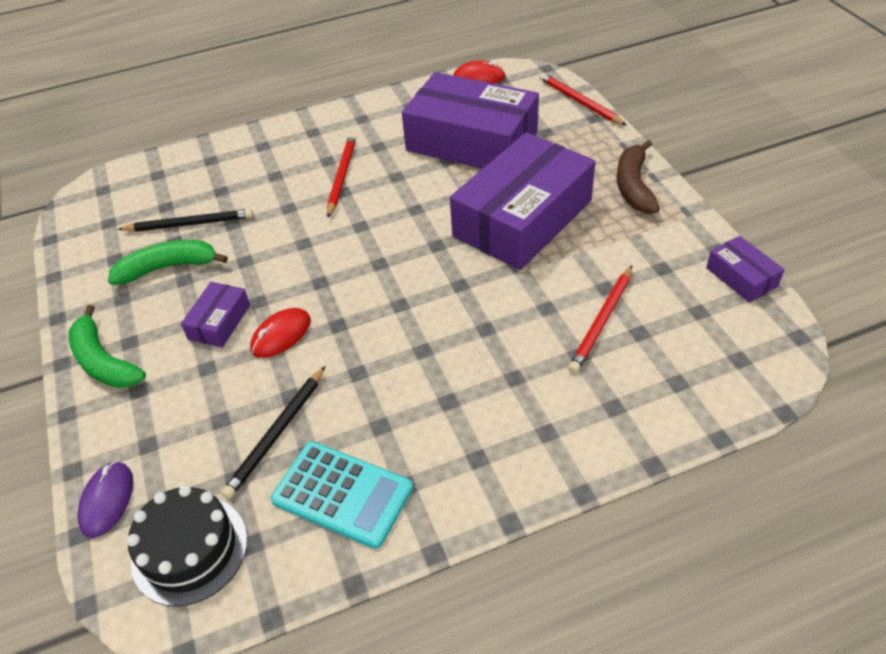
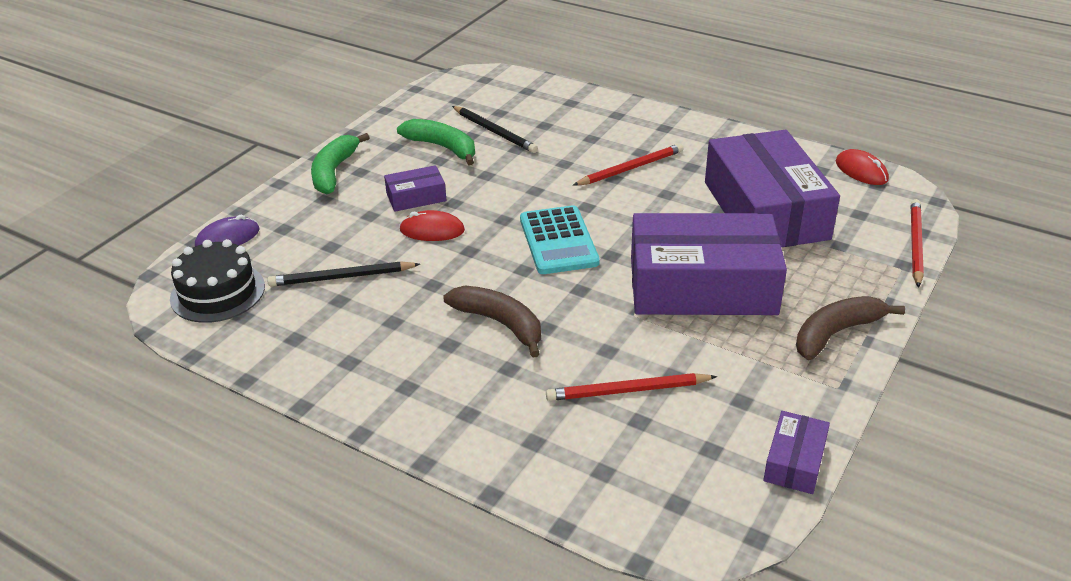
camera: 50 degrees right, 10 degrees down
(342, 494) = (316, 335): turquoise calculator -> turquoise calculator (558, 241)
(454, 354) = (500, 324): none -> brown banana

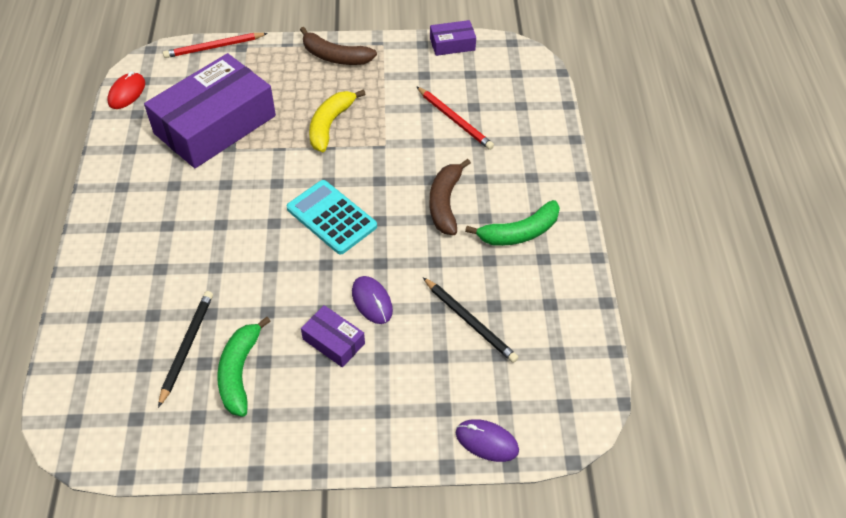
camera: 125 degrees left, 15 degrees up
(218, 292) = (549, 391): black cake -> none
(334, 172) = (335, 434): green banana -> green banana (519, 232)
(432, 230) = (372, 301): red mouse -> purple mouse
(558, 241) = (331, 217): turquoise calculator -> turquoise calculator turned 90 degrees counterclockwise
(630, 168) = (198, 220): red pencil -> none
(702, 286) = (330, 125): purple box -> yellow banana

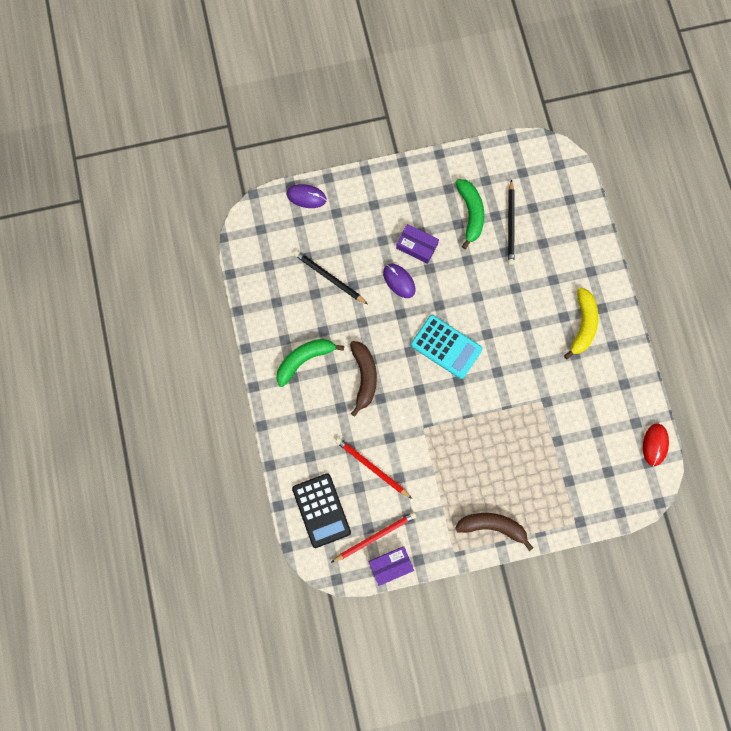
camera: 170 degrees right, 25 degrees up
(214, 47) = (604, 517): red pencil -> red pencil (375, 536)
(215, 124) = (567, 423): purple box -> none
(330, 125) = (473, 441): yellow banana -> yellow banana (582, 325)
(519, 94) = (321, 510): none -> black calculator

